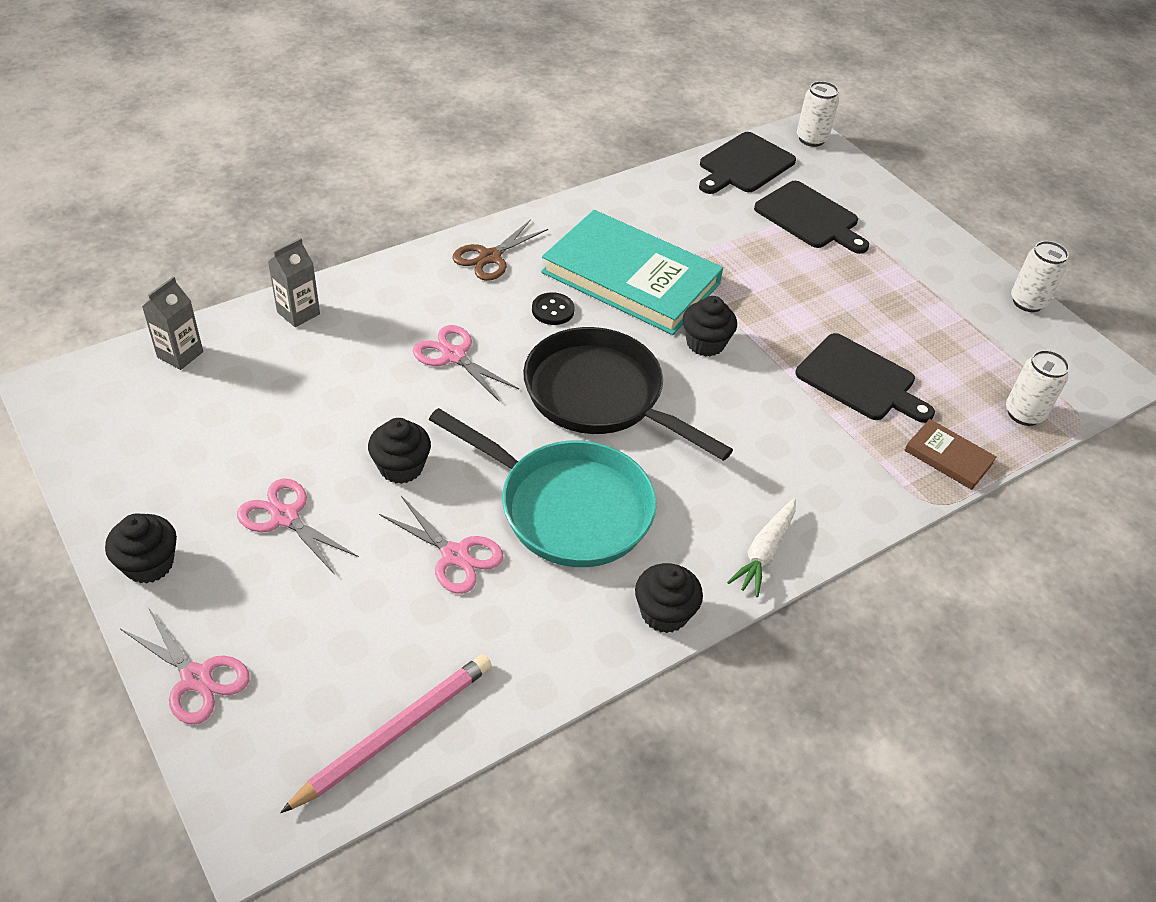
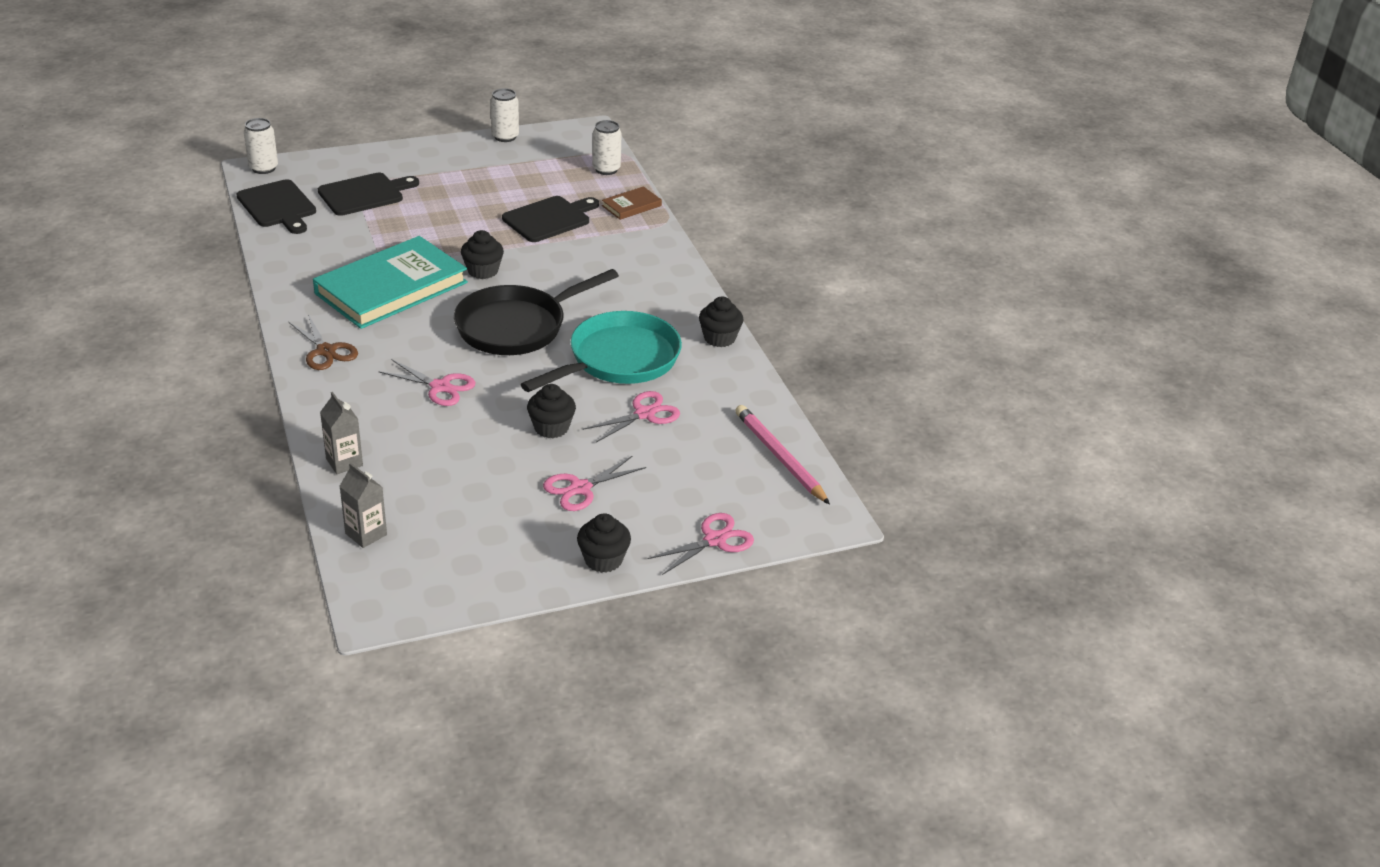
camera: 75 degrees left, 10 degrees down
(453, 356) = (440, 387): pink scissors -> pink scissors turned 120 degrees counterclockwise
(553, 310) = (410, 331): black button -> none
(764, 552) = (684, 291): white carrot -> none

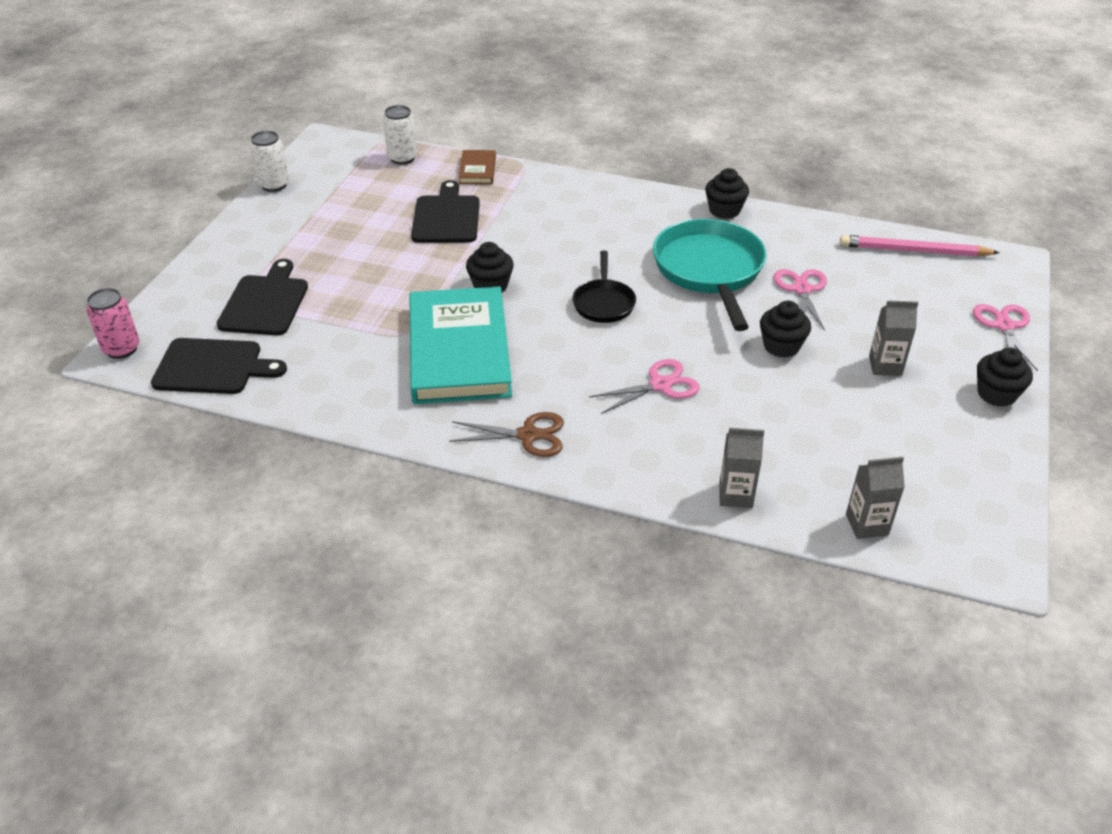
camera: 50 degrees left, 5 degrees up
(263, 168) = (122, 349): white can -> pink can
(517, 326) = (603, 303): black pan -> black pan, size x0.54
(580, 488) = (885, 366): pink scissors -> grey carton

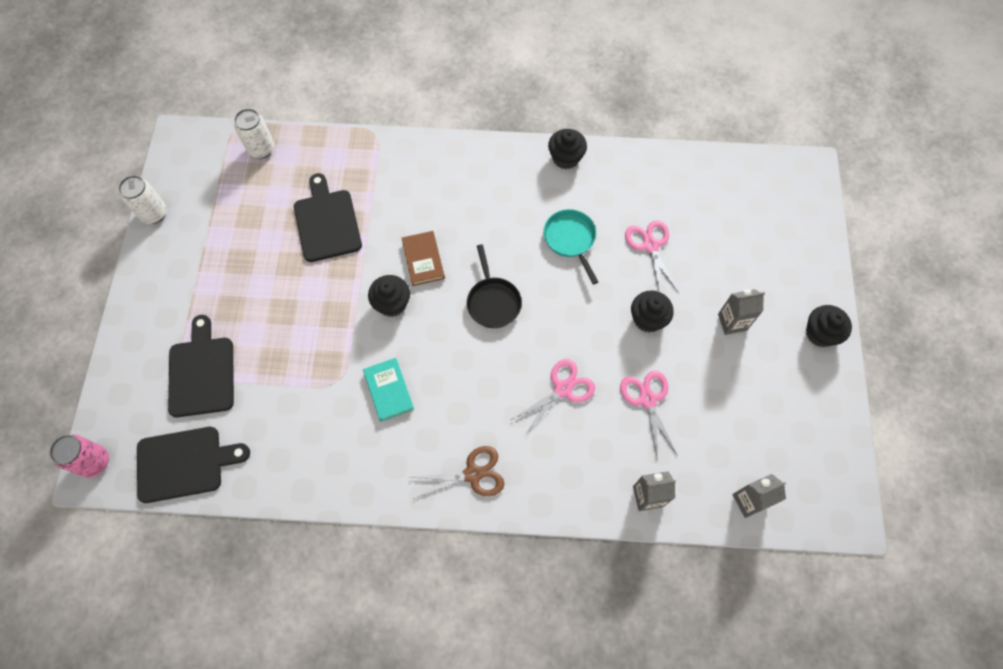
camera: 15 degrees left, 25 degrees up
(459, 351) = (388, 390): turquoise book -> turquoise book, size x0.44
(477, 170) = (335, 150): brown book -> brown book (423, 259)
(709, 271) = (570, 240): turquoise pan -> turquoise pan, size x0.54
(914, 251) = (731, 175): pink pencil -> none
(1004, 326) = (815, 252): pink scissors -> pink scissors (647, 400)

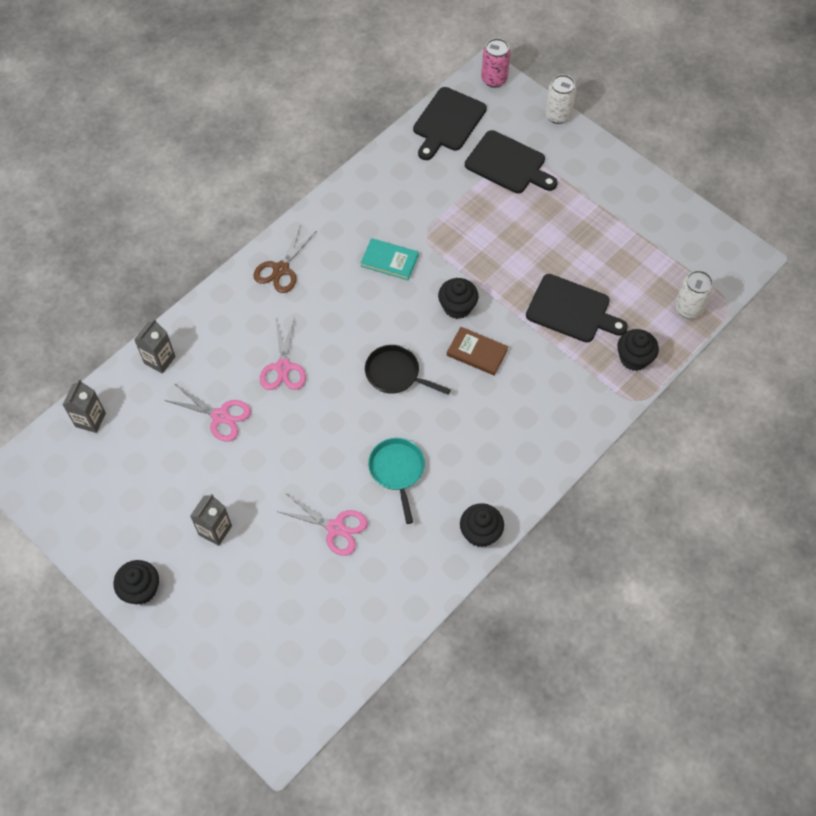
camera: 130 degrees right, 5 degrees down
(154, 213) = (680, 204): white can -> white can (557, 115)
(570, 240) = (397, 471): turquoise pan -> turquoise pan turned 120 degrees counterclockwise
(648, 319) = (278, 470): black cupcake -> black cupcake (634, 358)

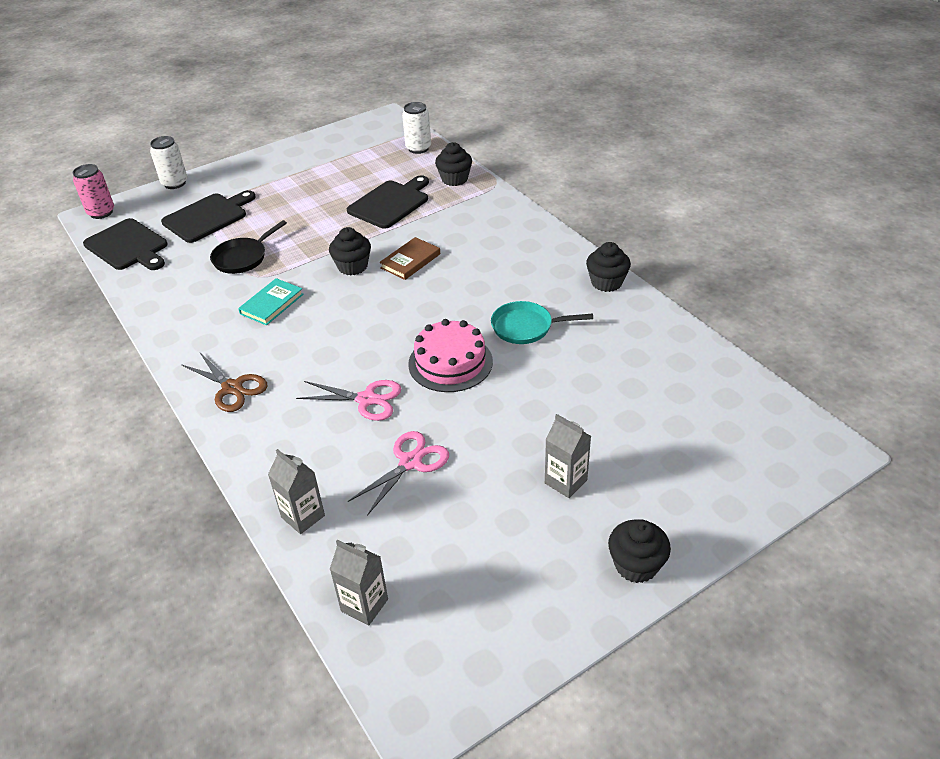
camera: 75 degrees left, 20 degrees down
(335, 528) = (582, 379): pink scissors -> none
(338, 419) = (450, 362): none -> pink cake
(396, 374) = (412, 315): black pan -> black pan (243, 258)

